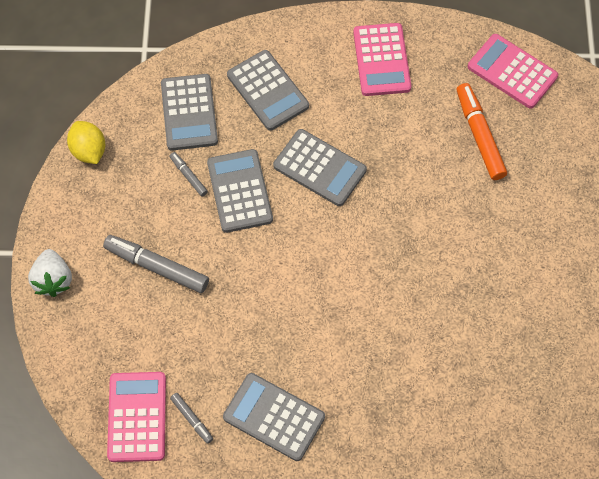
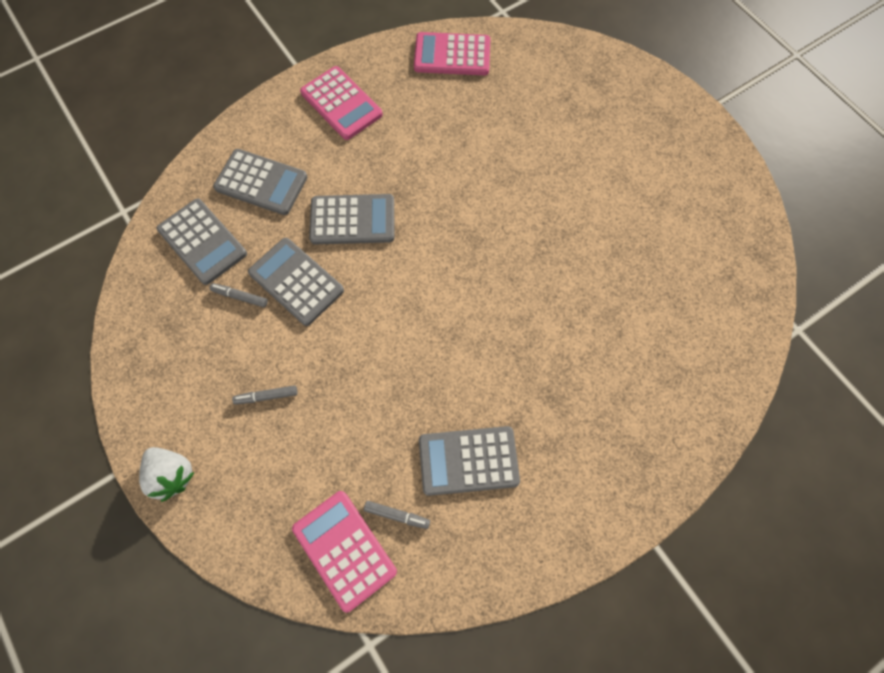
camera: 35 degrees left, 5 degrees up
(89, 151) = (128, 331): yellow lemon -> none
(157, 267) = (266, 396): grey marker -> grey marker, size x0.52
(479, 135) = (464, 117): orange marker -> none

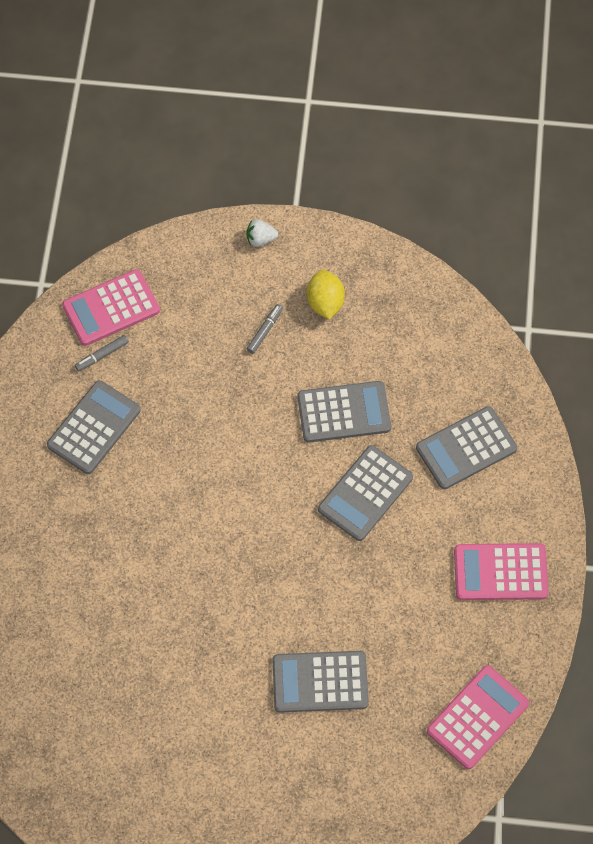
camera: 130 degrees right, 5 degrees down
(173, 474) = (260, 239): white strawberry -> white strawberry, size x0.65
(202, 242) = (443, 368): grey calculator -> grey calculator (320, 682)
(203, 369) = (325, 303): none -> yellow lemon
(240, 297) = (366, 364): grey marker -> none
(344, 549) = (111, 308): pink calculator -> pink calculator turned 150 degrees clockwise

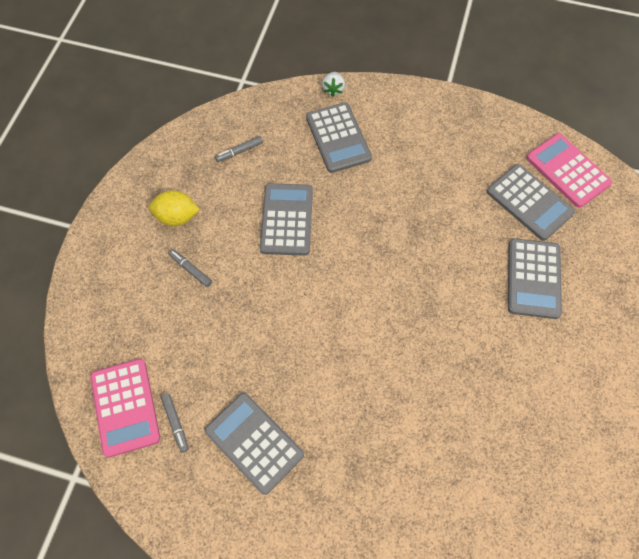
camera: 80 degrees left, 0 degrees up
(260, 239) = (95, 258): white strawberry -> white strawberry (333, 89)
(365, 493) = (366, 216): grey calculator -> grey calculator (529, 202)
(423, 346) = (239, 151): none -> grey marker
(500, 572) = (448, 134): pink calculator -> none

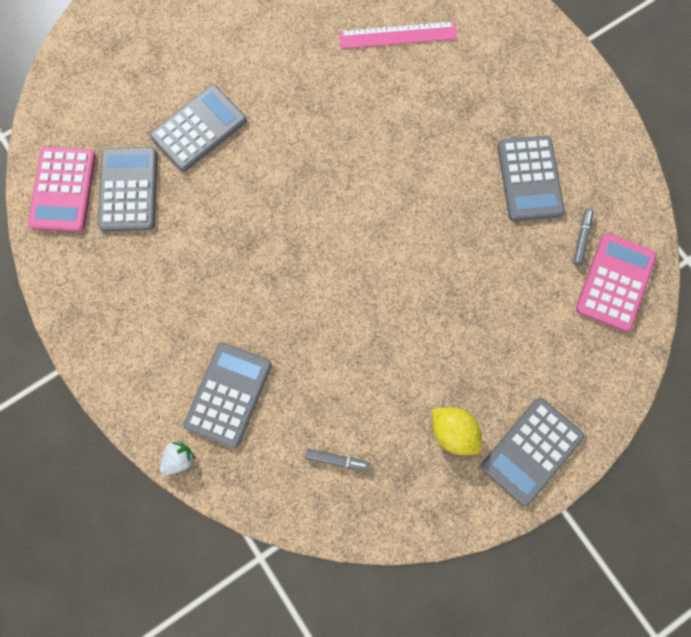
camera: 140 degrees left, 10 degrees up
(191, 270) = (478, 364): grey marker -> none
(286, 219) = (353, 345): grey calculator -> grey calculator (531, 451)
(471, 489) = (398, 35): none -> pink ruler

